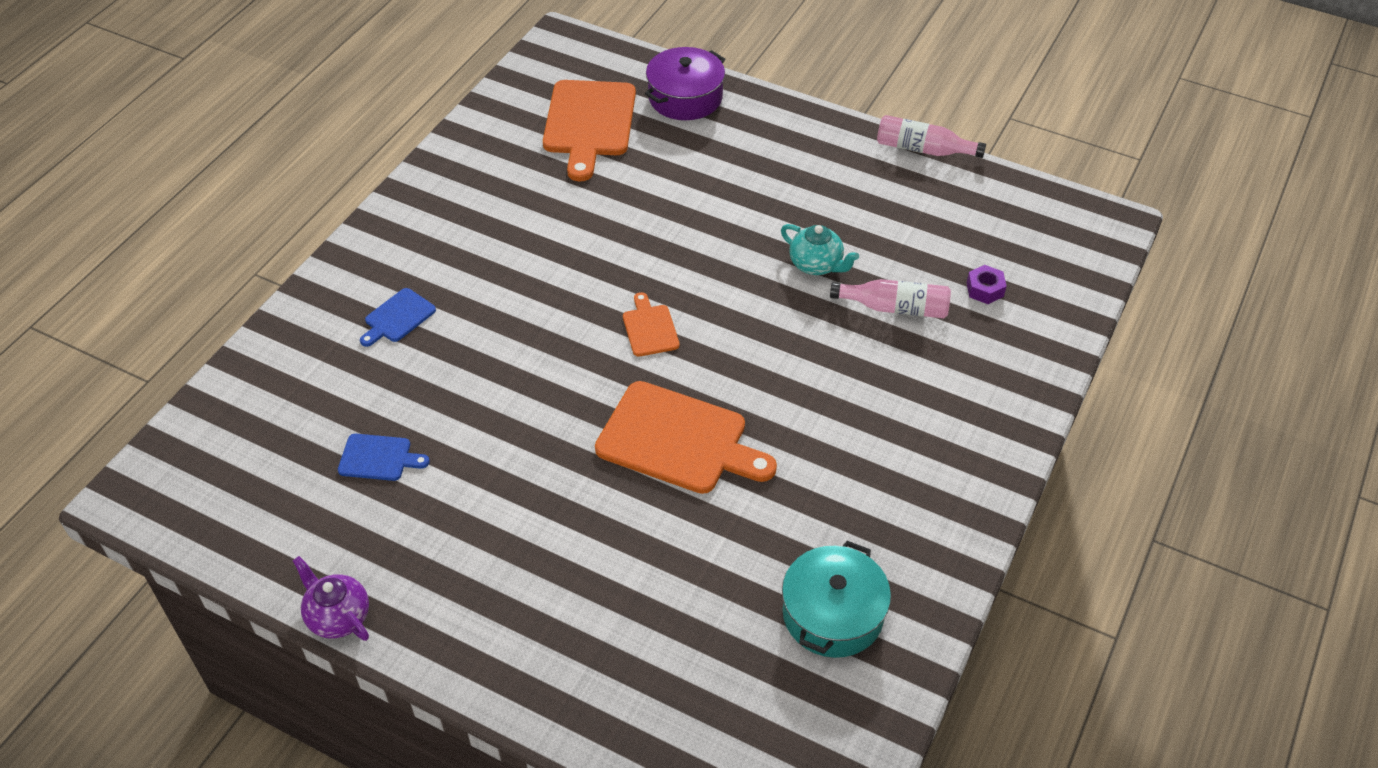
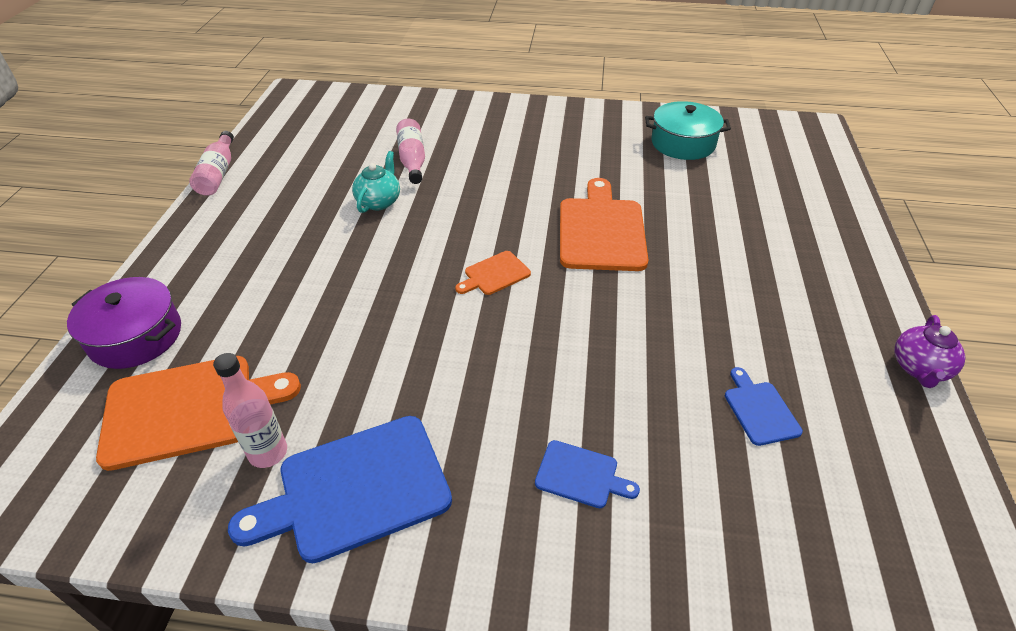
camera: 110 degrees left, 5 degrees down
(465, 198) = (355, 489): none -> blue cutting board
(523, 159) = (268, 453): none -> pink bottle
(985, 289) = (378, 128): purple nut -> none

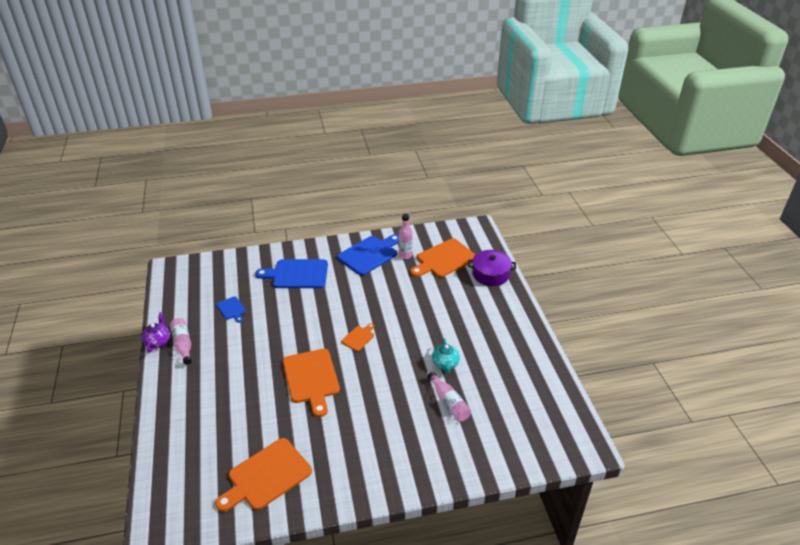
camera: 160 degrees right, 5 degrees down
(218, 174) = (553, 358): pink bottle -> pink bottle (183, 344)
(581, 475) = (297, 274): blue cutting board -> blue cutting board, size x2.03
(683, 143) = (266, 476): turquoise pot -> orange cutting board

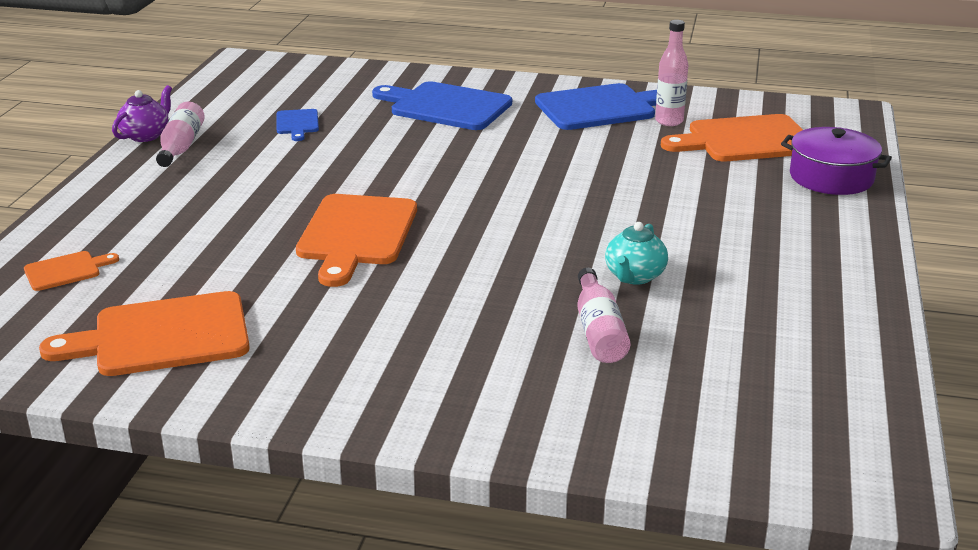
camera: 25 degrees right, 10 degrees down
(359, 337) = (490, 203): orange cutting board -> orange cutting board (66, 270)

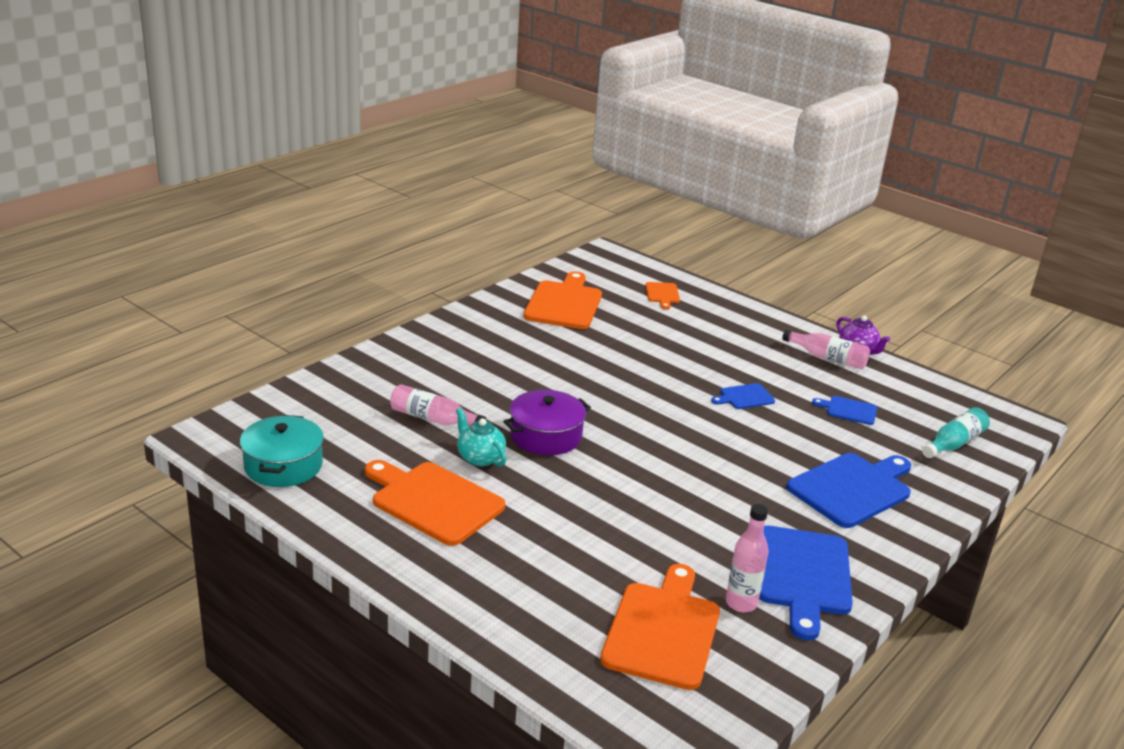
camera: 115 degrees right, 0 degrees up
(313, 80) = (954, 443): none -> turquoise bottle
(325, 172) = (744, 397): none -> blue cutting board
(356, 234) = (633, 381): orange cutting board -> orange cutting board (433, 501)
(830, 392) = (283, 465): none -> turquoise pot
(831, 177) = (541, 640): purple pot -> purple pot (546, 436)

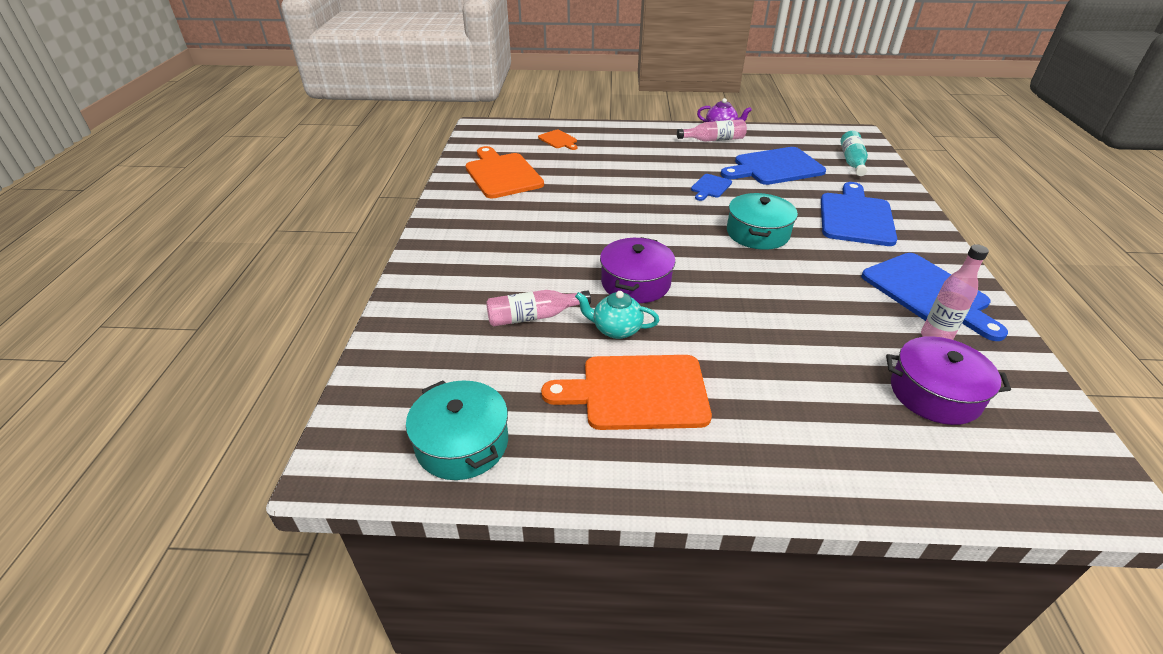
camera: 35 degrees left, 10 degrees up
(663, 630) = (935, 393): orange cutting board -> purple pot
(721, 453) = (757, 233): none -> turquoise pot
(849, 410) = (775, 167): blue cutting board -> blue cutting board, size x2.03

